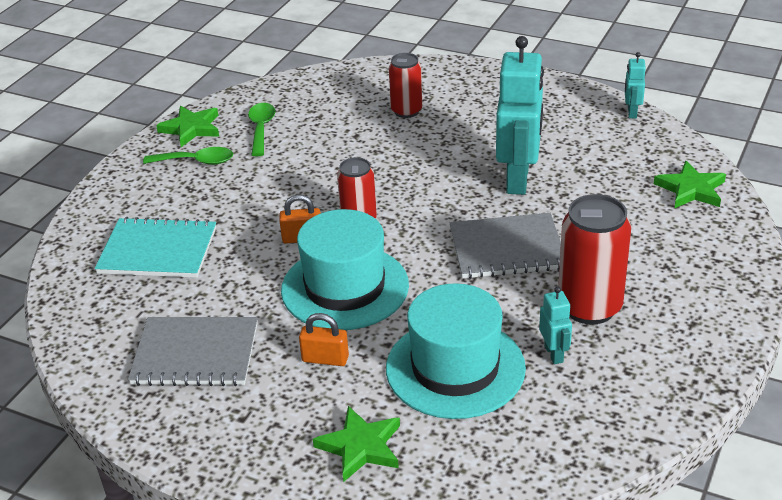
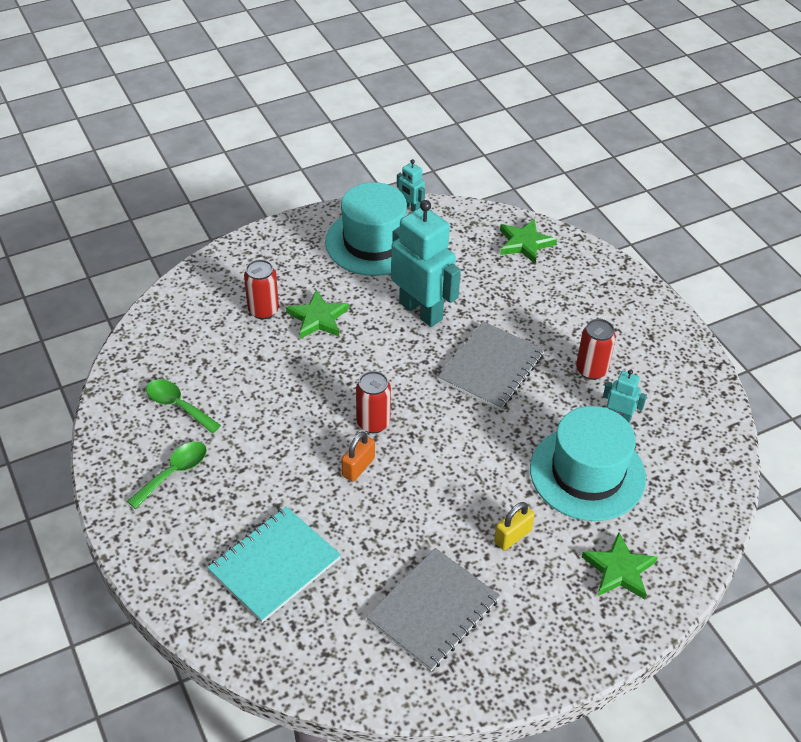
camera: 55 degrees left, 10 degrees up
(191, 128) = (119, 449): green star -> green star (318, 318)
(325, 359) = (512, 536): orange padlock -> yellow padlock
(345, 287) = (444, 478): turquoise hat -> turquoise hat (373, 242)
(589, 307) = (591, 370): red can -> red can, size x0.62

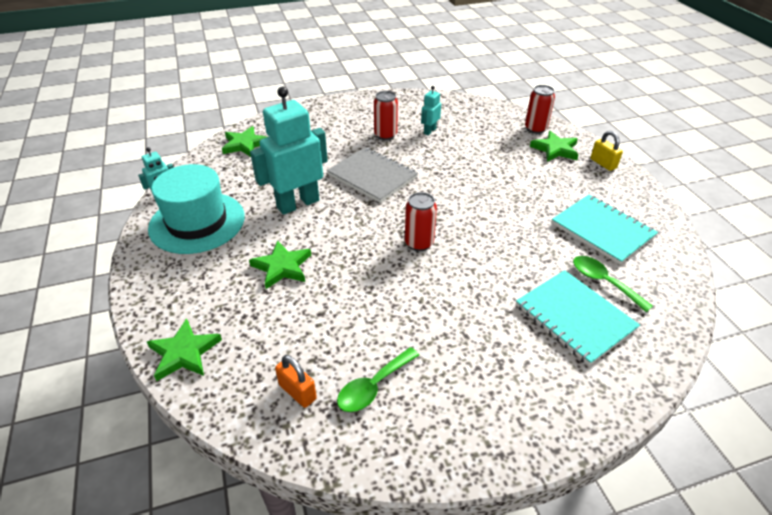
camera: 80 degrees left, 5 degrees down
(174, 473) = (467, 392): green spoon -> green spoon (603, 282)
(207, 279) = (184, 353): none -> green star
(263, 310) = (255, 306): red can -> red can (535, 129)
(358, 467) = (467, 256): orange padlock -> orange padlock (297, 392)
(433, 610) = (602, 230): grey notebook -> turquoise notebook
(512, 536) = (532, 186): yellow padlock -> yellow padlock (603, 163)
(587, 473) = (477, 149): turquoise hat -> none

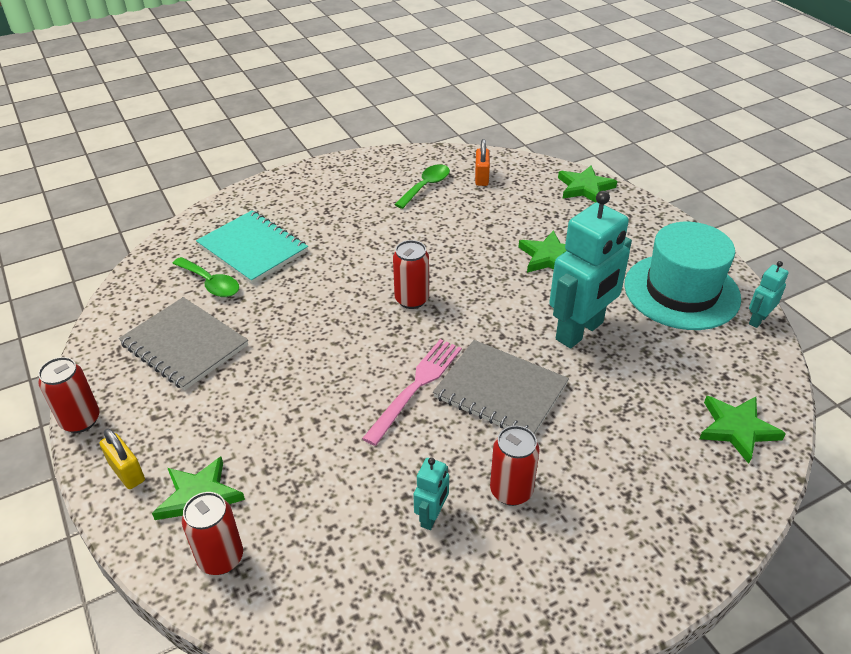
camera: 170 degrees right, 0 degrees up
(297, 392) = (481, 178): orange padlock -> orange padlock turned 60 degrees clockwise
(427, 184) = (416, 387): none -> pink fork
(602, 230) = (185, 345): turquoise notebook -> grey notebook
(650, 191) = (80, 420): none -> red can

